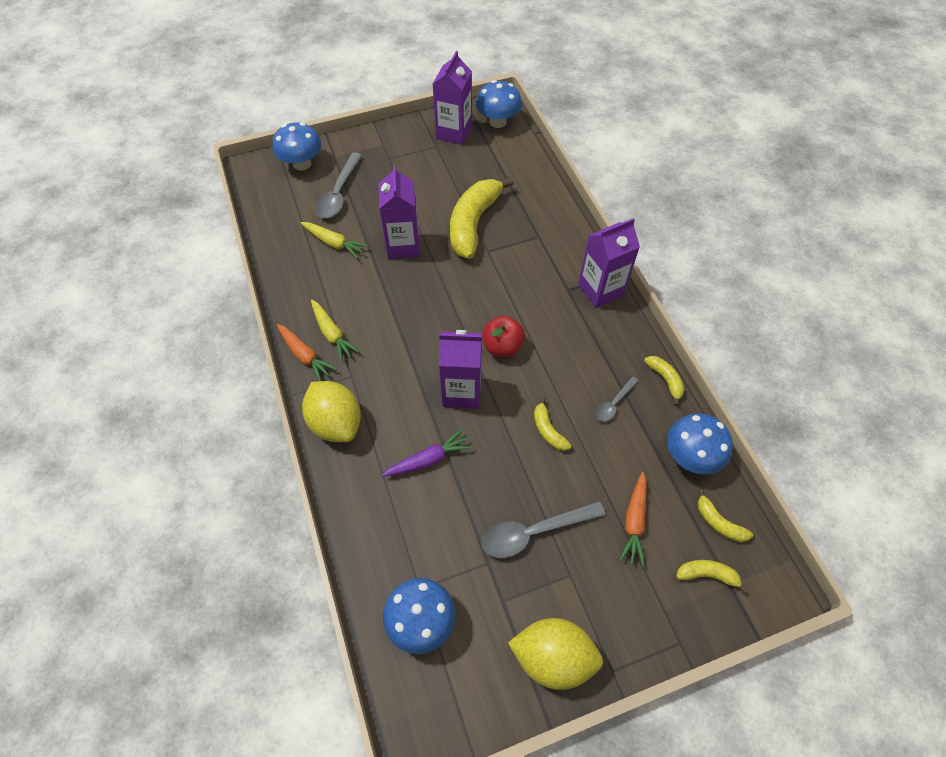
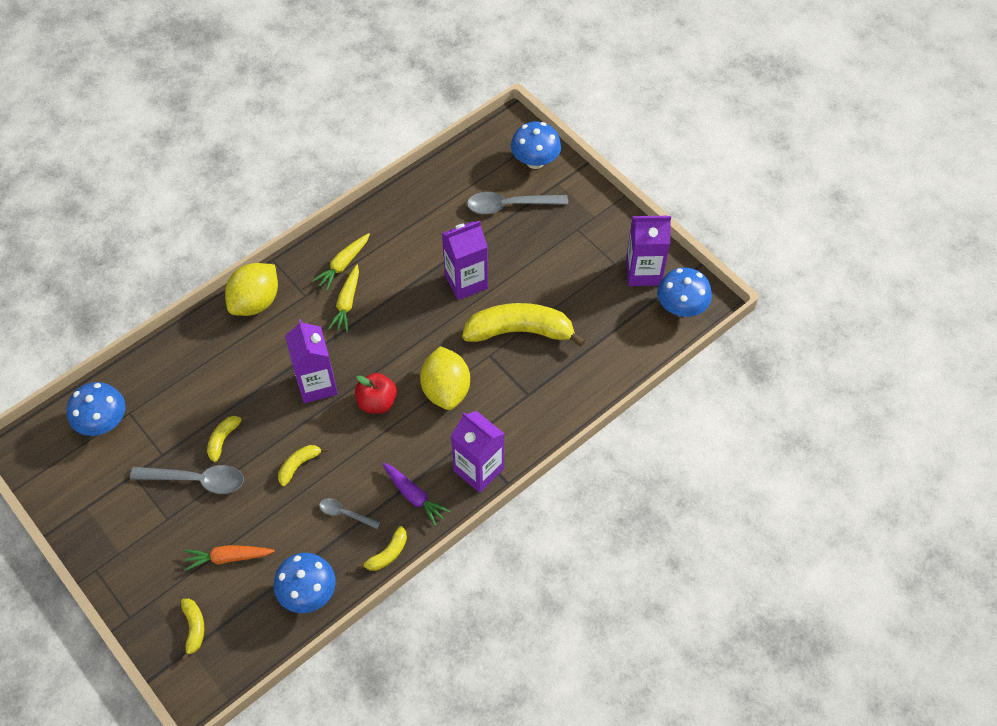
camera: 70 degrees right, 0 degrees up
(305, 355) = (314, 254): orange carrot -> none
(334, 243) = (446, 226): yellow carrot -> yellow carrot (347, 303)
(428, 459) = (241, 381): purple carrot -> purple carrot (414, 496)
(533, 532) = (197, 480): grey spoon -> grey spoon turned 135 degrees clockwise
(553, 657) = (96, 523): yellow lemon -> yellow lemon (446, 390)
(718, 522) = (247, 629): yellow banana -> yellow banana (223, 439)

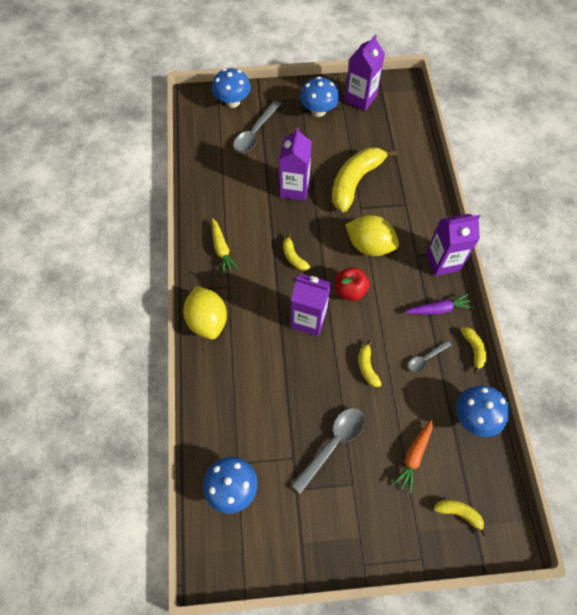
camera: 55 degrees left, 5 degrees up
(223, 439) = (310, 406): yellow banana -> yellow banana (293, 257)
(347, 303) = (255, 264): yellow carrot -> none
(681, 307) = (399, 96): blue mushroom -> blue mushroom (318, 111)

